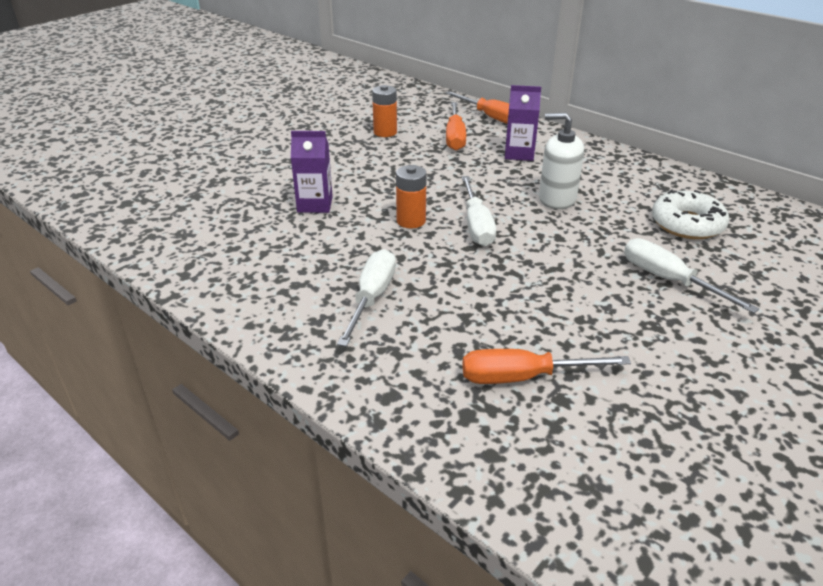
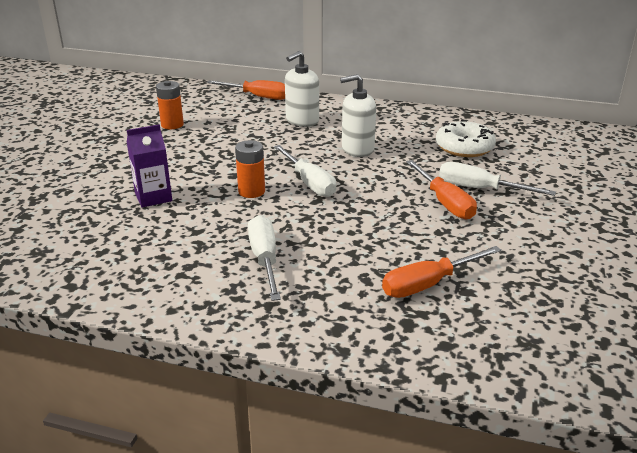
camera: 25 degrees left, 5 degrees down
(455, 137) = (238, 118): orange screwdriver -> orange screwdriver (444, 202)
(519, 153) = (302, 121): purple carton -> white soap dispenser

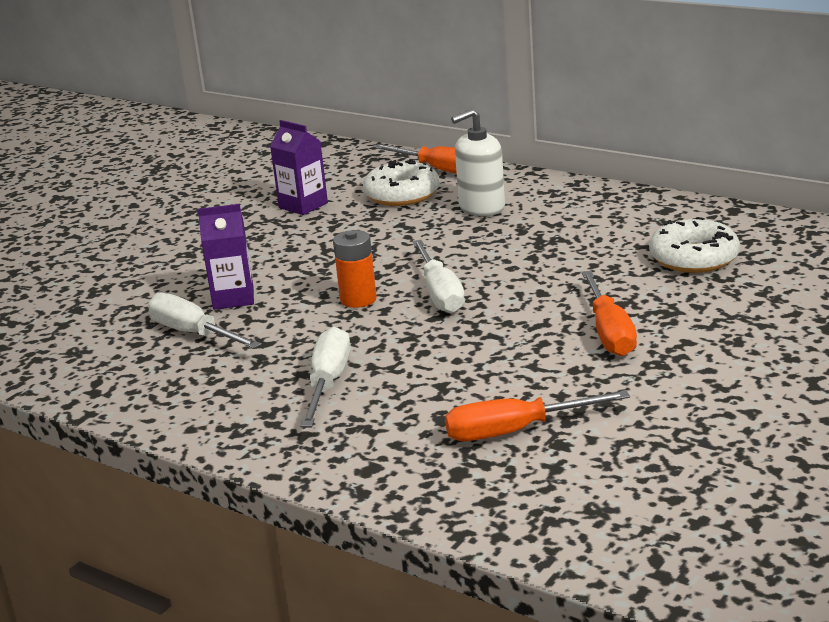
camera: 20 degrees right, 5 degrees down
(172, 125) = (303, 205): orange battery -> purple carton
(241, 114) = (402, 194): none -> white donut
(357, 149) = (534, 252): white soap dispenser -> none
(480, 189) = (673, 318): white screwdriver -> white screwdriver (193, 333)

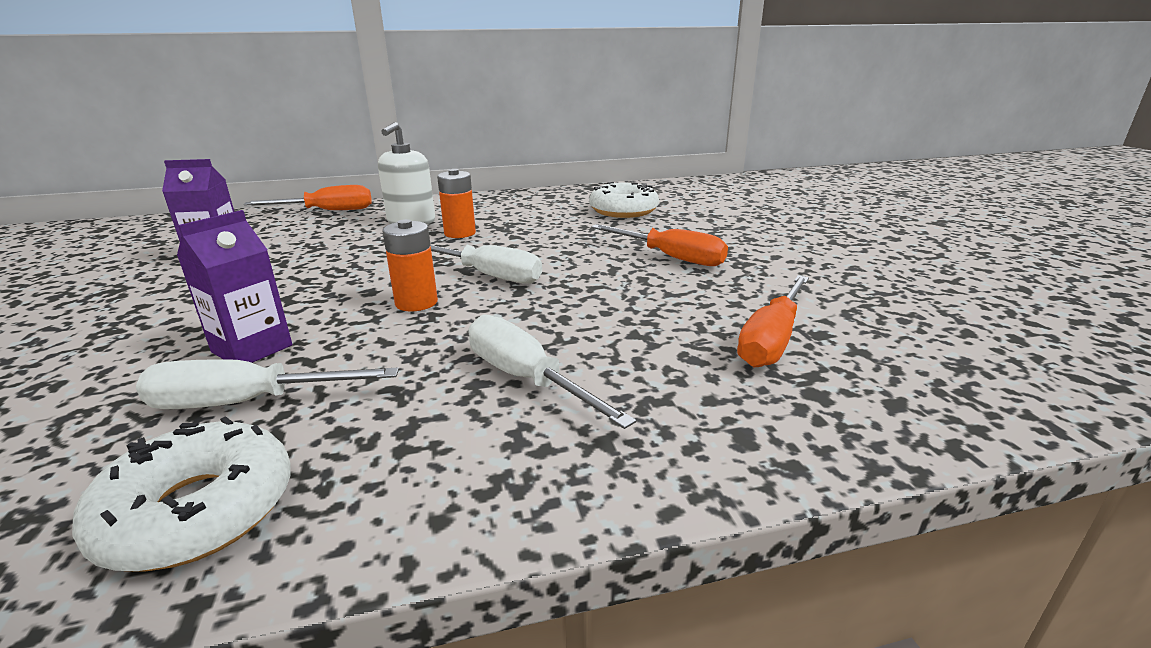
camera: 50 degrees left, 0 degrees up
(402, 194) = (319, 230): white donut -> white donut (198, 511)
(495, 237) = (460, 233): none -> orange battery

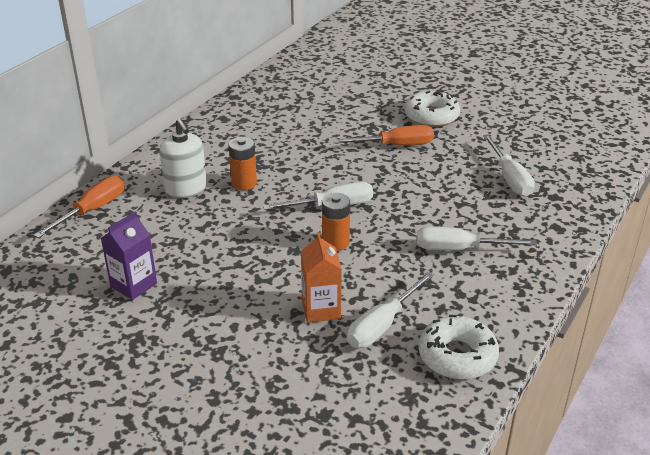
camera: 45 degrees left, 10 degrees up
(252, 349) = (321, 309): purple carton -> orange carton
(623, 210) = (302, 114): white donut -> white donut (431, 116)
(772, 340) = (510, 178): orange screwdriver -> white screwdriver

